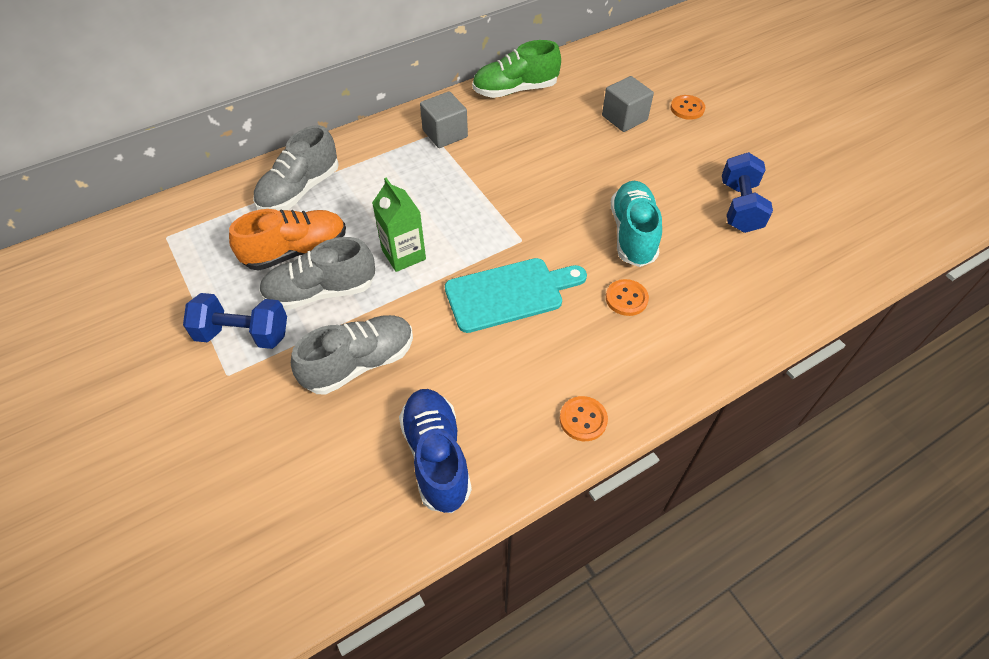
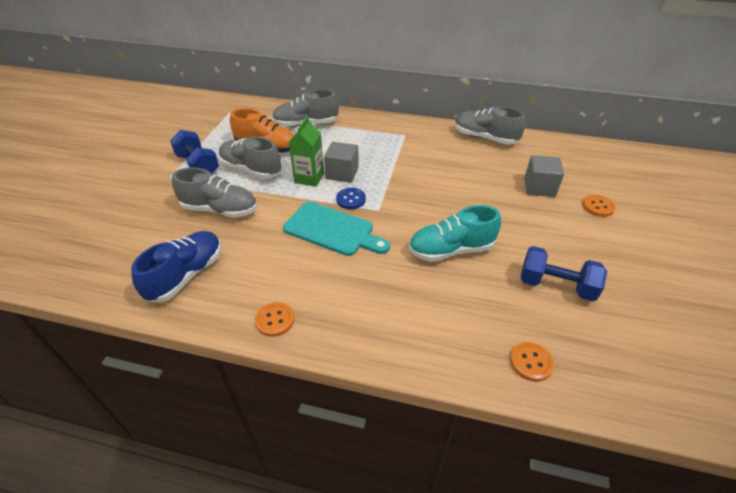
camera: 45 degrees right, 10 degrees down
(445, 134) = (412, 138): grey cube -> grey cube (342, 173)
(481, 248) = (351, 199): none -> blue button
(515, 90) = (485, 138): green shoe -> grey shoe
(626, 298) = (394, 280): orange button -> orange button (531, 362)
(633, 234) = (451, 250): turquoise shoe -> turquoise shoe turned 150 degrees counterclockwise
(739, 207) = (556, 285): blue dumbbell -> blue dumbbell turned 60 degrees clockwise

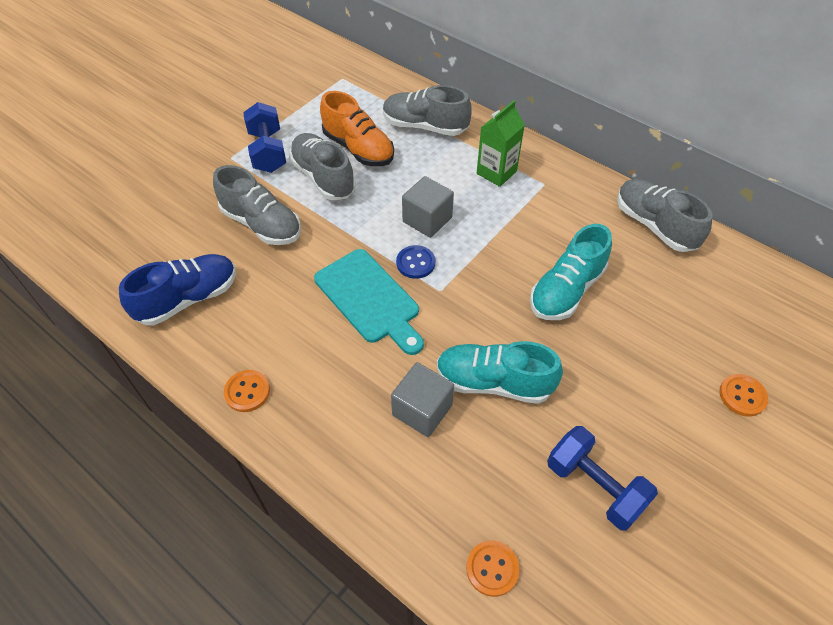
camera: 25 degrees right, 10 degrees up
(309, 178) = (383, 213): green carton -> green carton (496, 172)
(459, 185) = (566, 290): none -> turquoise shoe
(539, 187) = (677, 334): grey cube -> grey cube (422, 410)

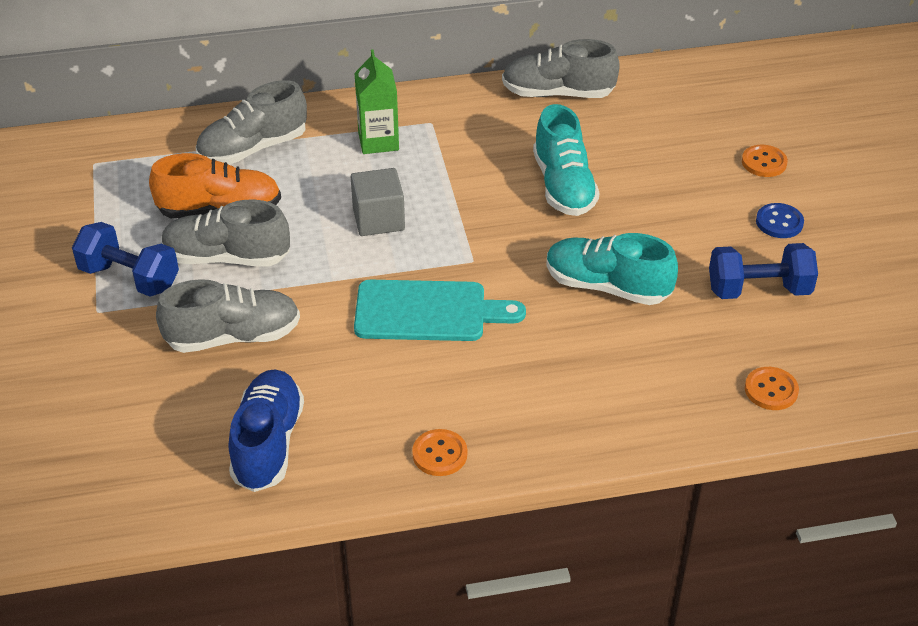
camera: 50 degrees left, 10 degrees down
(415, 263) = (422, 257): blue button -> blue button (779, 222)
(422, 410) = (587, 346): grey cube -> none
(494, 382) = (607, 286): turquoise shoe -> turquoise shoe turned 60 degrees clockwise

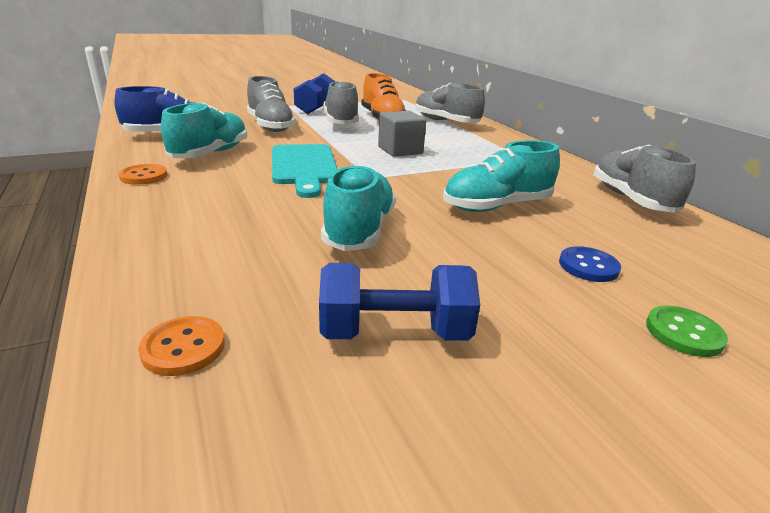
camera: 75 degrees right, 15 degrees down
(361, 398) = (210, 154): none -> turquoise shoe
(378, 141) = (486, 147): green carton -> none
(758, 290) = (394, 332): blue dumbbell -> blue dumbbell turned 75 degrees counterclockwise
(764, 162) = (684, 333): orange button -> green button
(779, 222) = (559, 351): blue button -> blue button (588, 266)

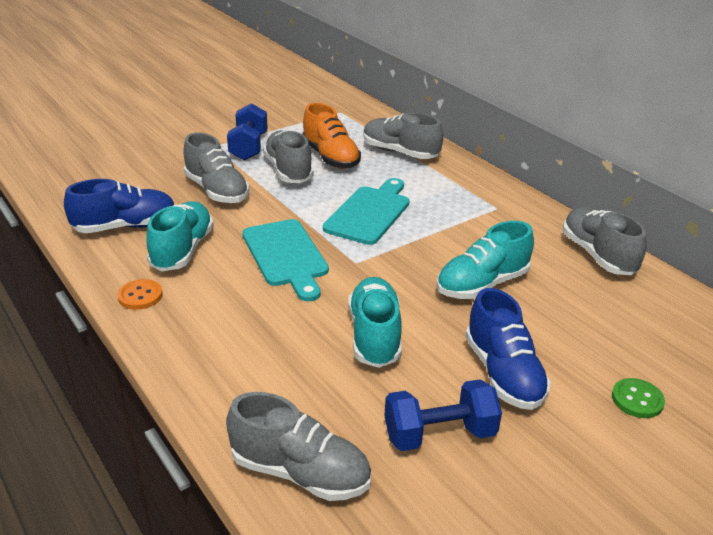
camera: 10 degrees left, 5 degrees up
(183, 347) = (300, 472): orange button -> grey shoe
(400, 150) = (369, 213): grey cube -> turquoise cutting board
(501, 282) = (503, 373): none -> blue shoe
(588, 266) = (567, 345): blue button -> none

